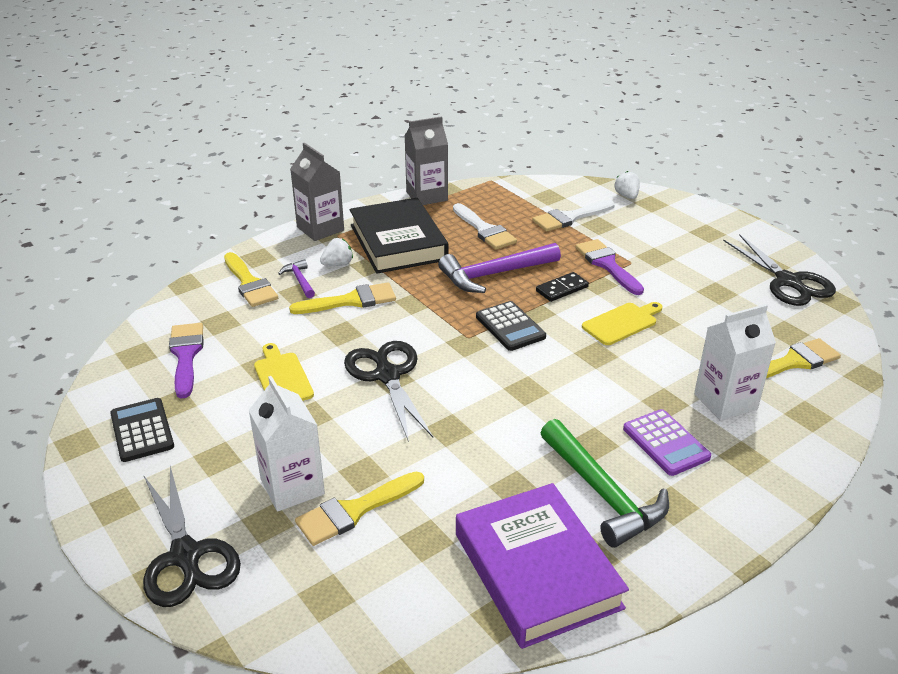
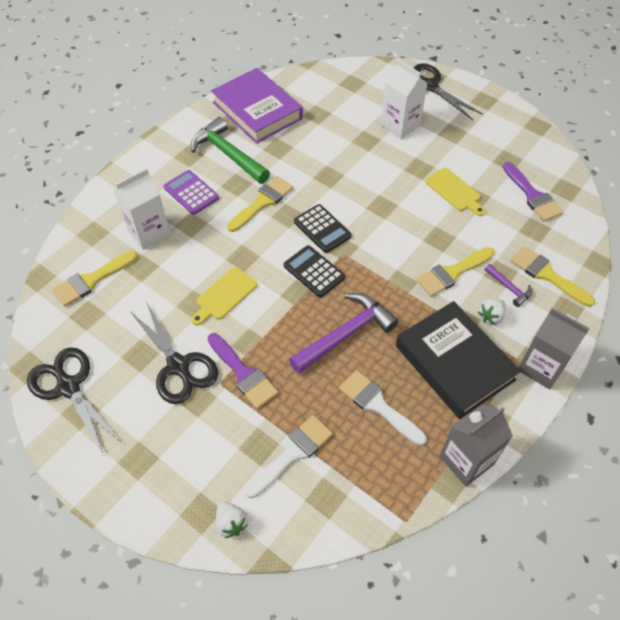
camera: 165 degrees right, 20 degrees up
(142, 430) = (509, 139): black calculator -> black calculator (322, 229)
(354, 511) = (360, 120): yellow brush -> yellow brush (263, 202)
(387, 375) = (385, 207): black scissors -> black scissors (178, 366)
(562, 289) = (280, 327): black domino -> none

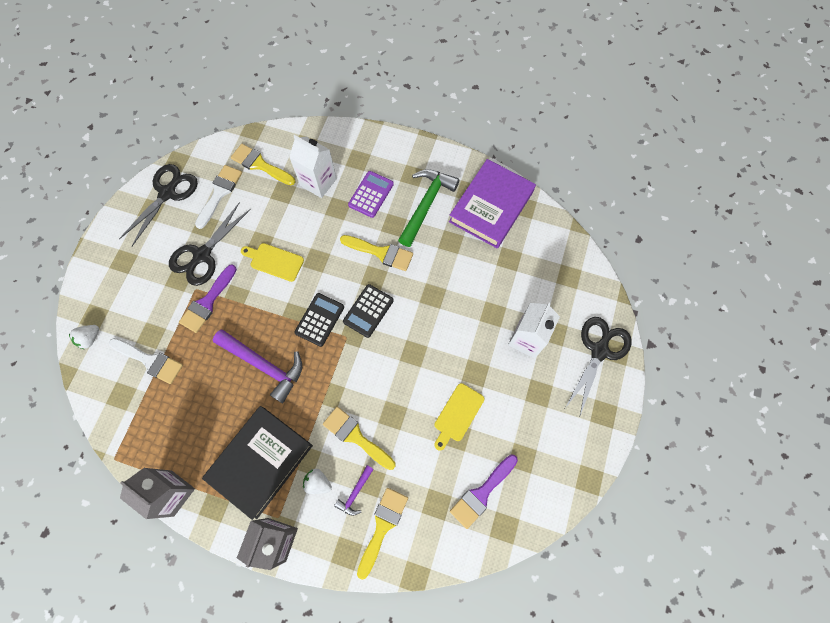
camera: 70 degrees right, 15 degrees up
(377, 405) = (205, 410): white brush -> white brush (220, 193)

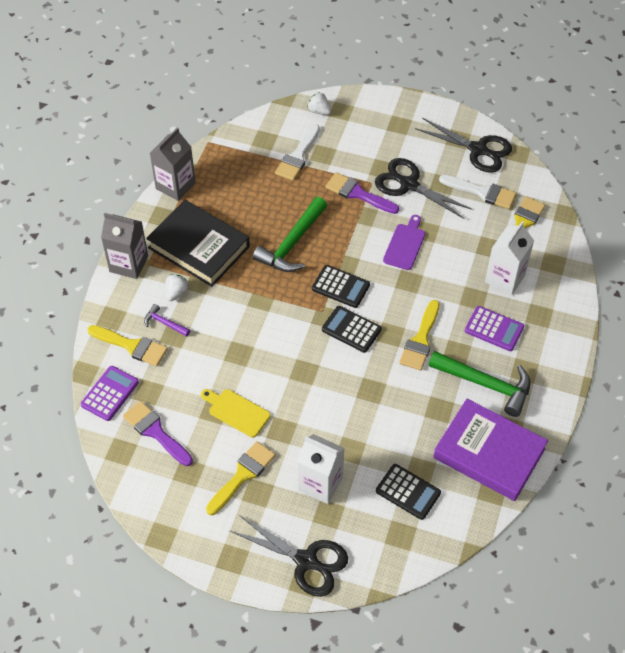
camera: 90 degrees right, 15 degrees down
(264, 365) = (292, 243): purple hammer -> green hammer
(274, 261) = (405, 245): yellow cutting board -> purple cutting board
(356, 436) = (218, 322): yellow brush -> yellow brush (243, 475)
(439, 545) = (110, 393): none -> purple calculator
(530, 269) = (408, 492): none -> black calculator

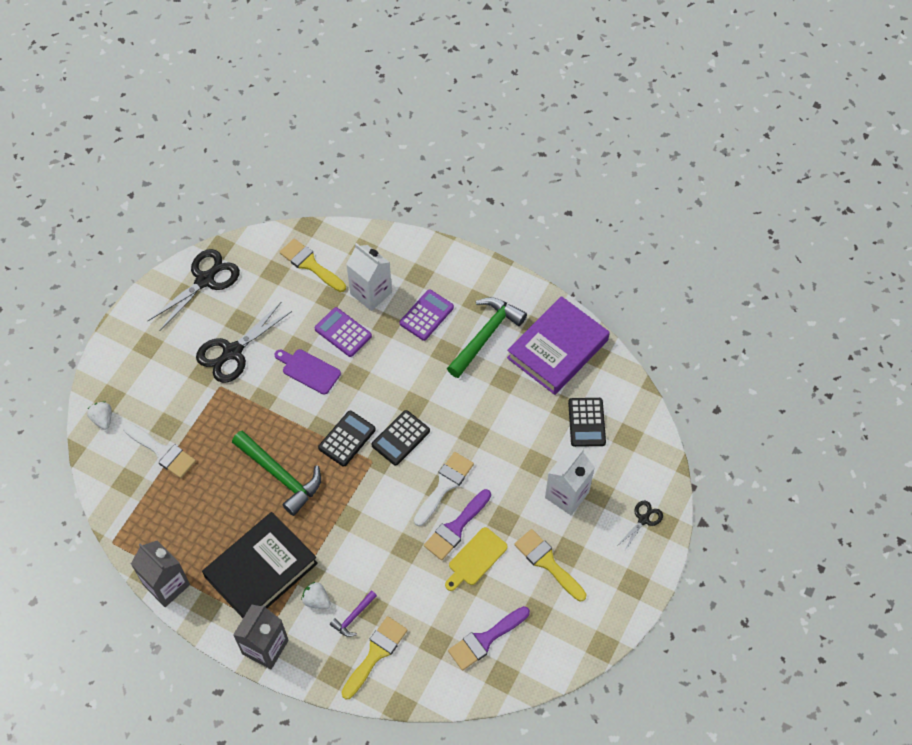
camera: 80 degrees left, 5 degrees up
(110, 393) = (431, 682): purple calculator -> purple calculator (343, 332)
(306, 561) = (643, 520): black scissors -> black scissors, size x0.53
(319, 111) = (103, 419): white strawberry -> white strawberry turned 105 degrees clockwise
(357, 193) = (231, 402): purple brush -> purple brush (456, 528)
(408, 492) = (586, 422): black calculator -> black calculator turned 135 degrees clockwise
(420, 340) = (426, 379): yellow brush -> none
(482, 192) = (261, 288): white brush -> white brush (444, 485)

